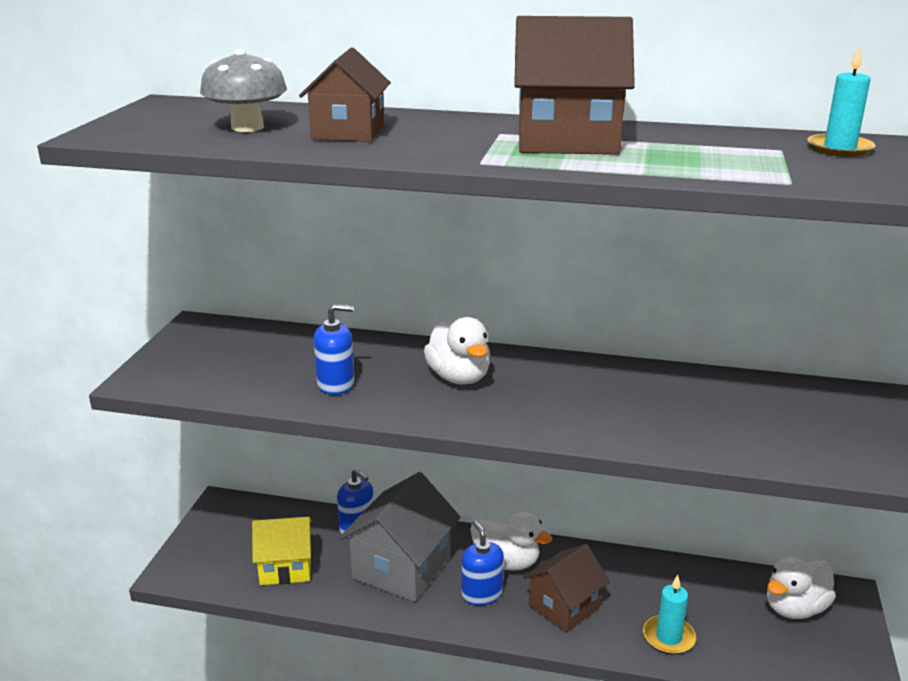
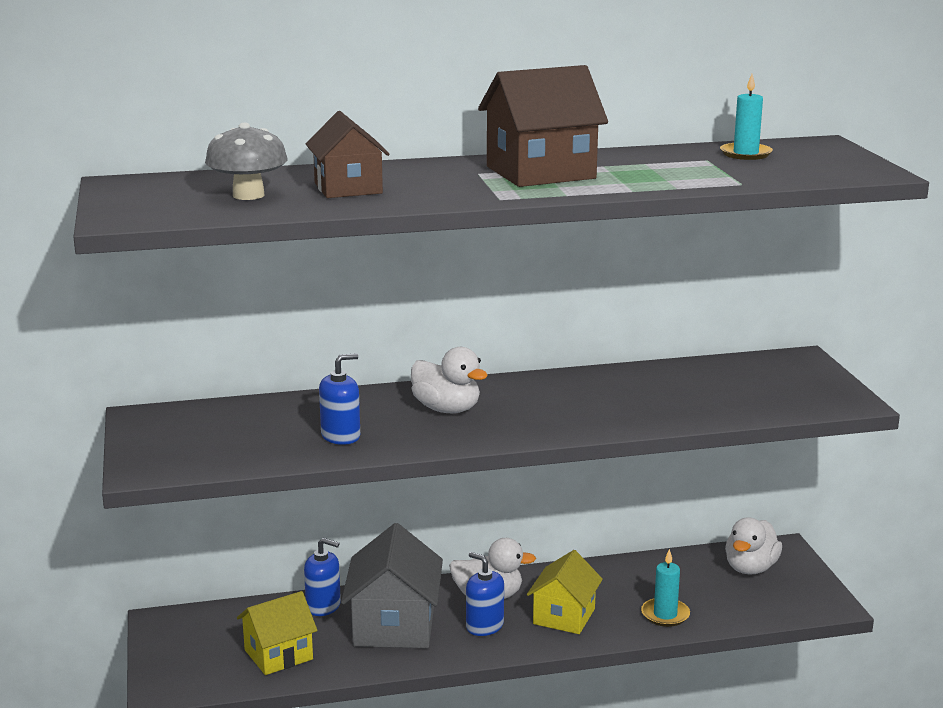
camera: 25 degrees left, 5 degrees down
(564, 607) = (564, 616): brown house -> yellow house

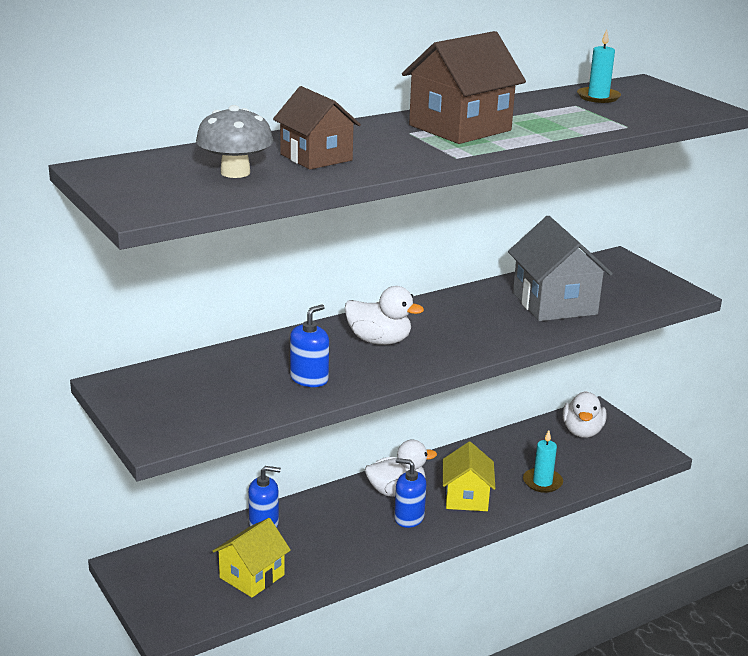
camera: 20 degrees left, 5 degrees up
(394, 626) = (335, 531): grey house -> grey house (554, 304)

